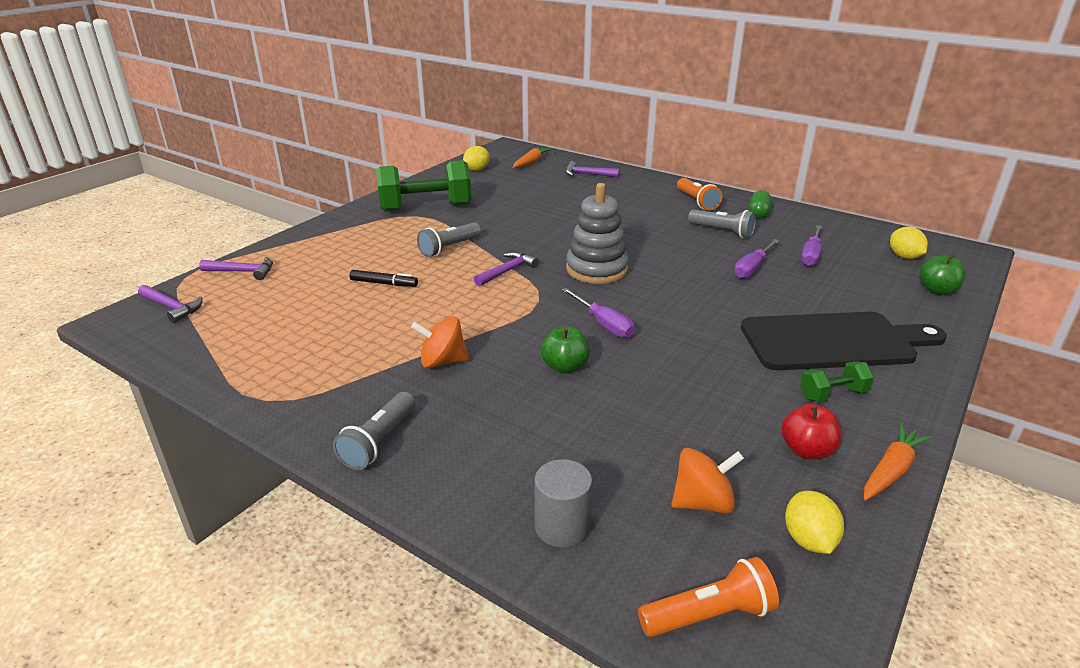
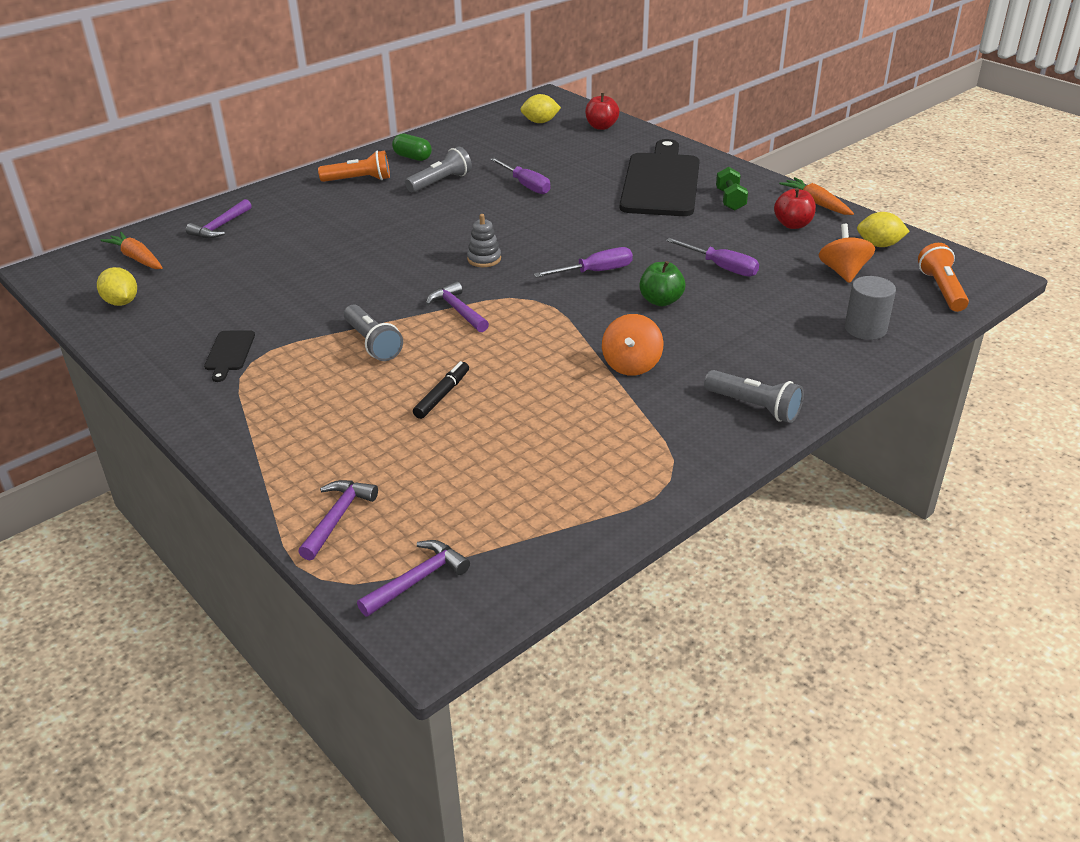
camera: 75 degrees left, 5 degrees up
(426, 208) = (229, 353): green dumbbell -> black cutting board
(596, 269) = (484, 259): grey stacking toy -> grey stacking toy, size x0.50
(811, 255) = (515, 156): purple screwdriver -> purple screwdriver (721, 267)
(937, 290) = (601, 127): green apple -> red apple

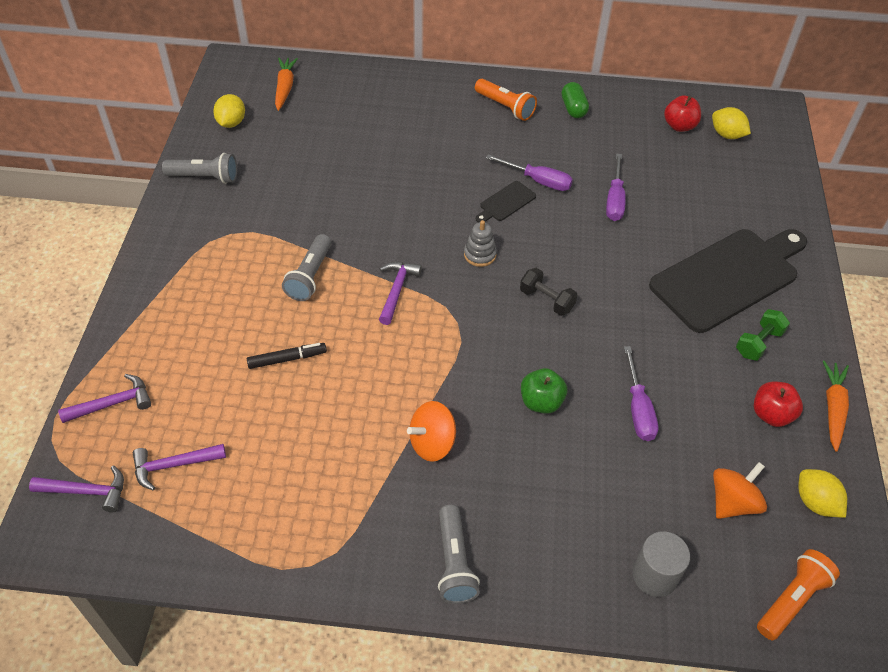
camera: 45 degrees right, 15 degrees up
(220, 226) = (364, 92): purple hammer -> purple hammer (174, 465)
(229, 353) = (229, 215): black cutting board -> black cutting board (506, 202)
(440, 182) = (557, 150): grey flashlight -> grey flashlight (205, 177)
(572, 254) = (546, 300): none -> black dumbbell
(595, 272) = (537, 332): purple screwdriver -> purple screwdriver (538, 181)
(601, 127) = (772, 175): red apple -> red apple (679, 126)

